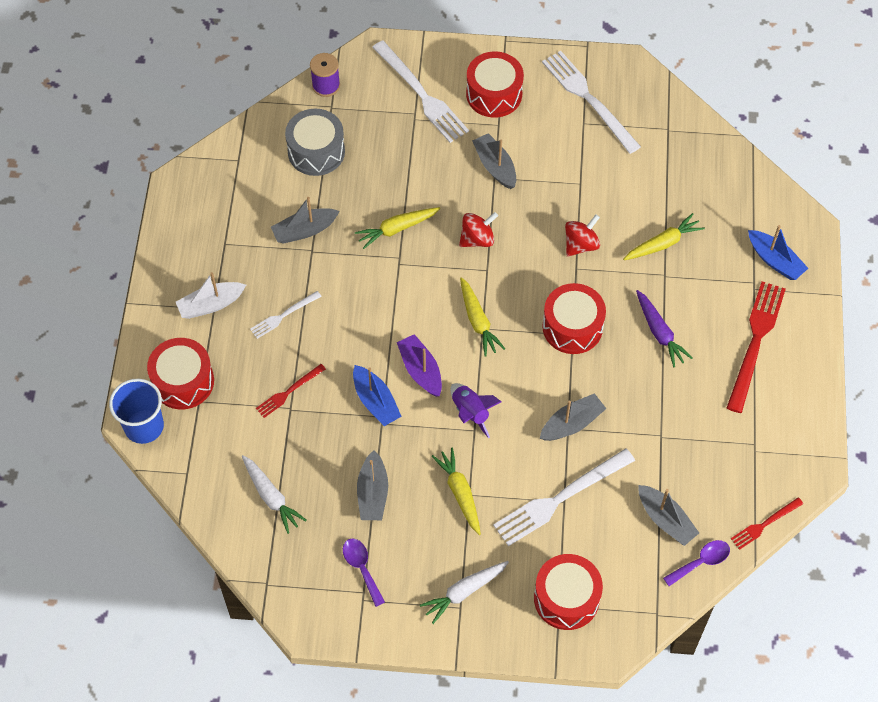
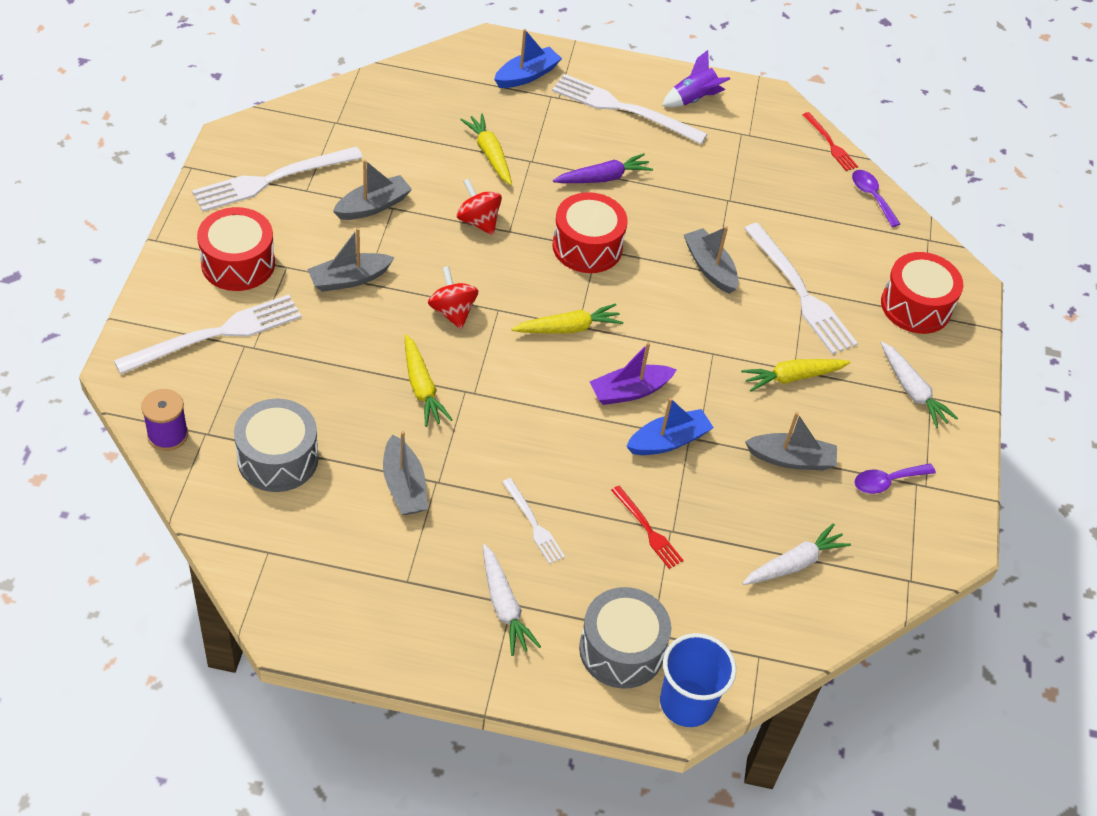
camera: 90 degrees left, 10 degrees down
(183, 381) = (621, 650): red drum -> grey drum
(211, 304) = (504, 606): white boat -> white carrot
(470, 412) = (689, 353): purple rocket -> purple rocket (693, 99)
(665, 520) = (825, 214): grey boat -> grey boat (373, 206)
(755, 342) = (623, 109): red fork -> white fork

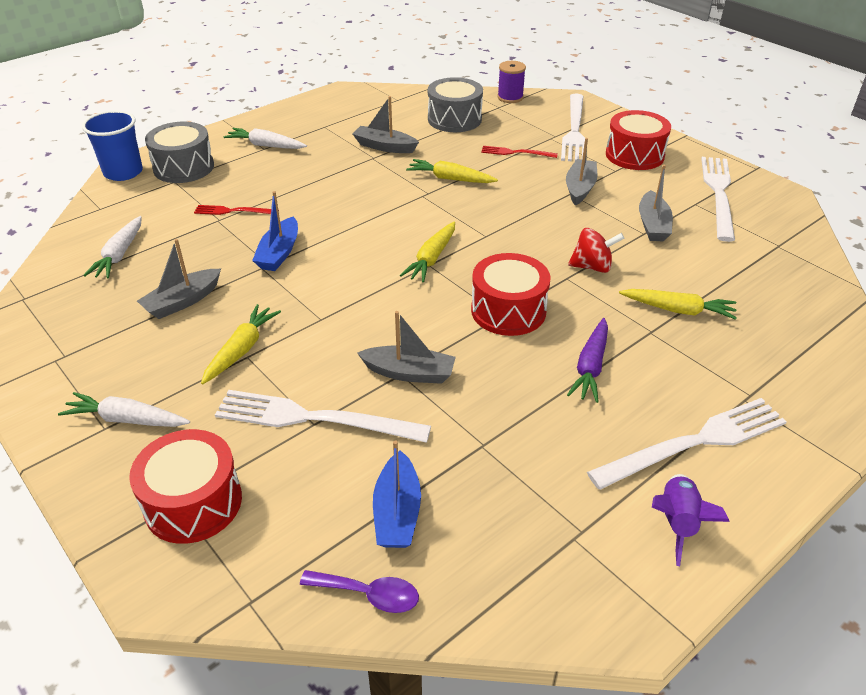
camera: 135 degrees right, 10 degrees down
(452, 311) = (505, 216): red spinning top -> none
(527, 75) = (798, 393): blue boat -> blue boat (397, 512)
(533, 523) = (299, 175): white fork -> none
(629, 391) = (341, 258): purple boat -> none
(830, 144) = (494, 623): red fork -> red fork (516, 152)
(887, 481) = (92, 340): purple spoon -> none

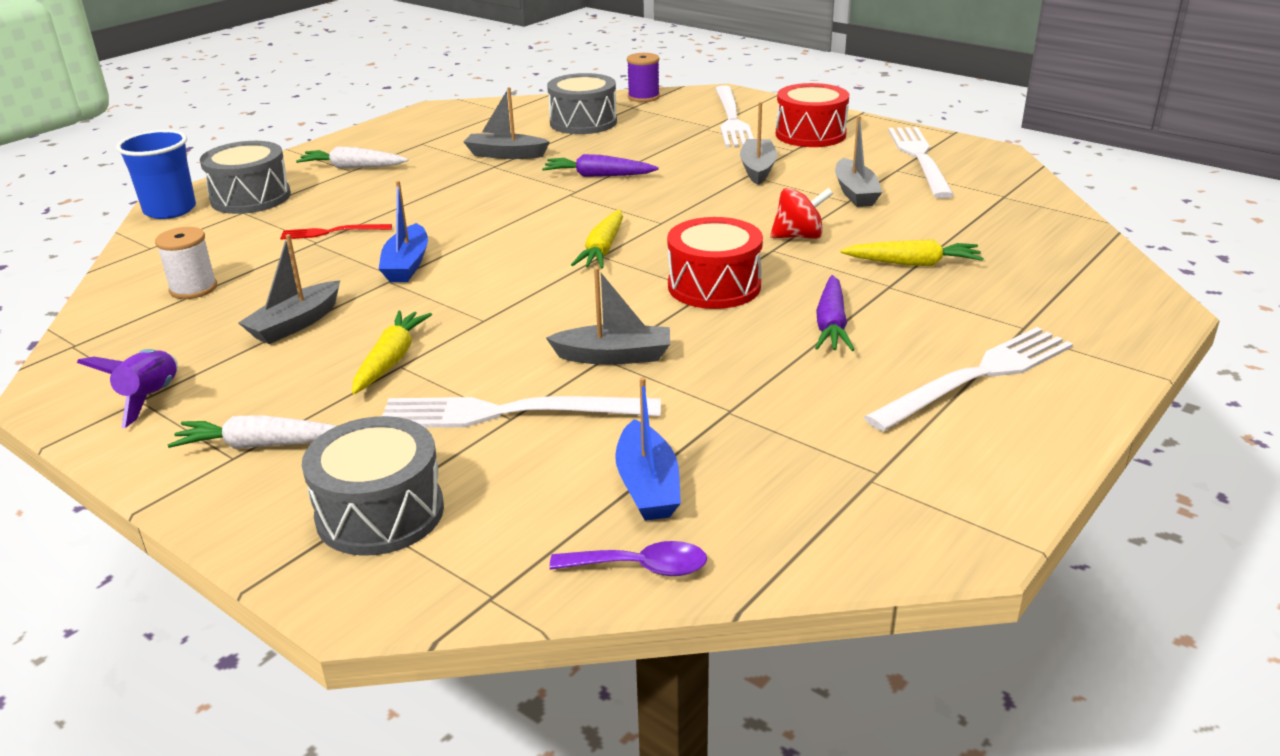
camera: 10 degrees left, 10 degrees down
(119, 255) = (193, 288): white carrot -> white spool
(193, 502) = (380, 513): red drum -> grey drum
(450, 179) = (598, 176): yellow carrot -> purple carrot
(516, 152) = (669, 145): red fork -> none
(677, 522) = (985, 449): purple rocket -> purple rocket (150, 398)

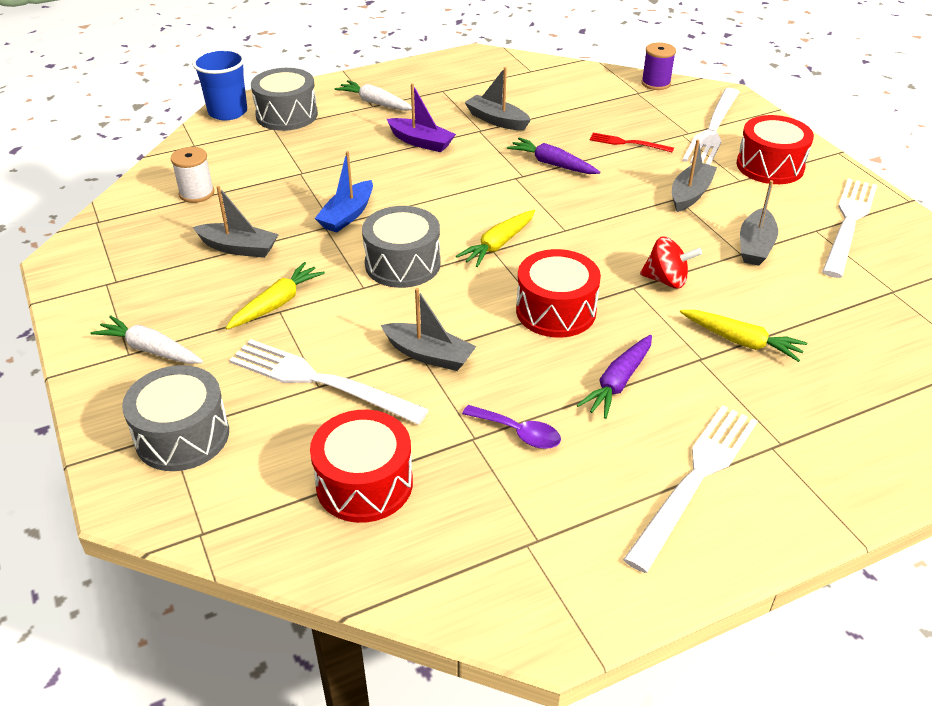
camera: 25 degrees right, 10 degrees up
(150, 398) = (113, 284): purple rocket -> none
(295, 324) = (239, 248): grey boat -> grey boat turned 135 degrees counterclockwise
(332, 232) = (318, 166): red fork -> red fork (628, 143)
(436, 188) = (421, 142): none -> purple boat
(583, 122) = (583, 100): grey drum -> grey drum (402, 264)
(640, 567) = (309, 551): purple spoon -> purple spoon (518, 433)
(647, 486) = (364, 483): blue boat -> red drum
(977, 376) = (695, 479): white fork -> white fork turned 45 degrees counterclockwise

